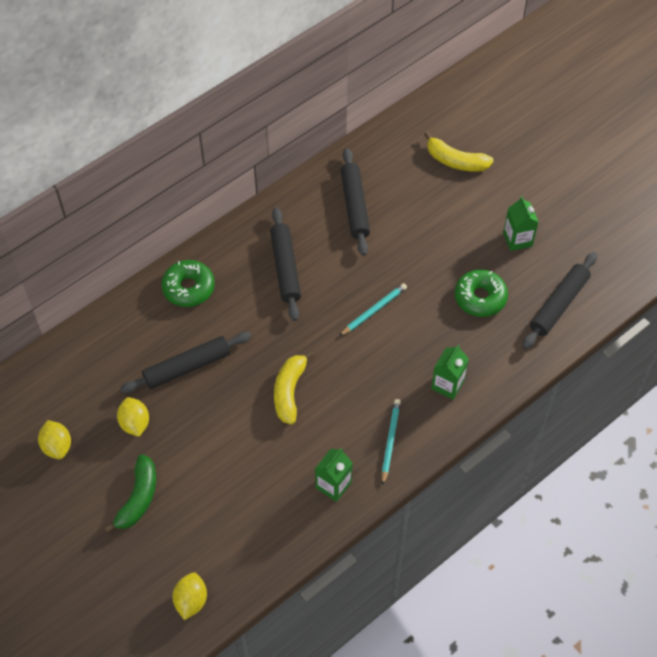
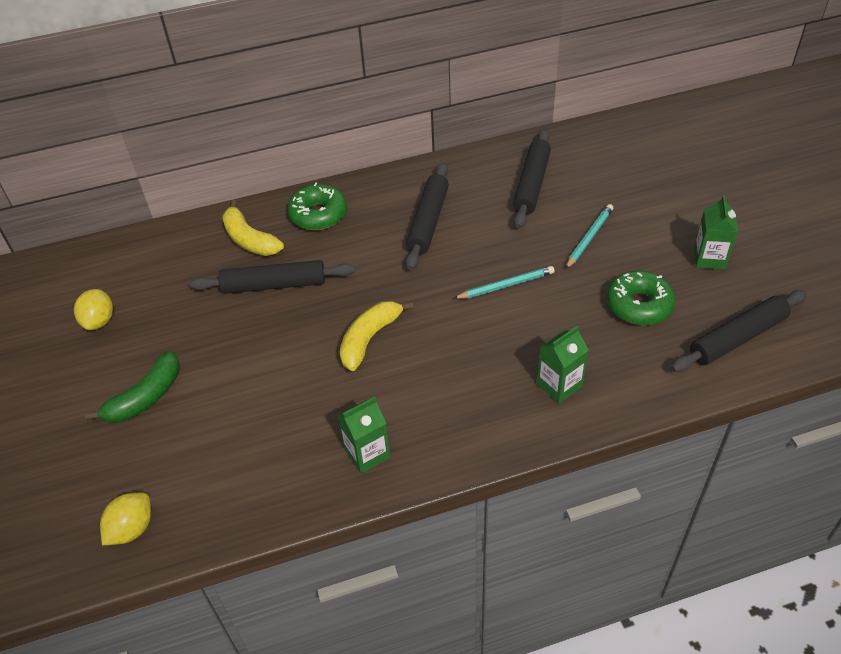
camera: 25 degrees right, 10 degrees down
(135, 423) = (189, 322): yellow lemon -> none
(390, 441) = (459, 426): turquoise pencil -> turquoise pencil (589, 238)
(455, 161) = (664, 169): yellow banana -> yellow banana (249, 239)

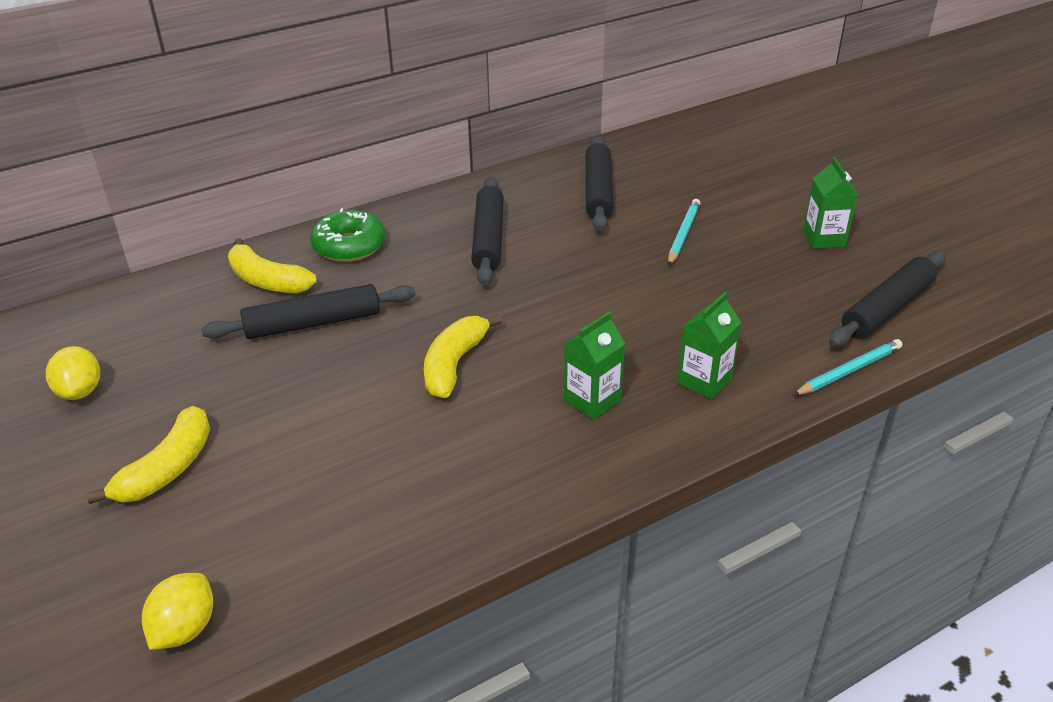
camera: 15 degrees left, 10 degrees down
(145, 397) = (167, 469): green banana -> yellow banana
(367, 453) = (491, 488): green carton -> green carton (592, 400)
(505, 285) = (603, 290): turquoise pencil -> turquoise pencil (849, 371)
(639, 305) = (765, 291): green donut -> none

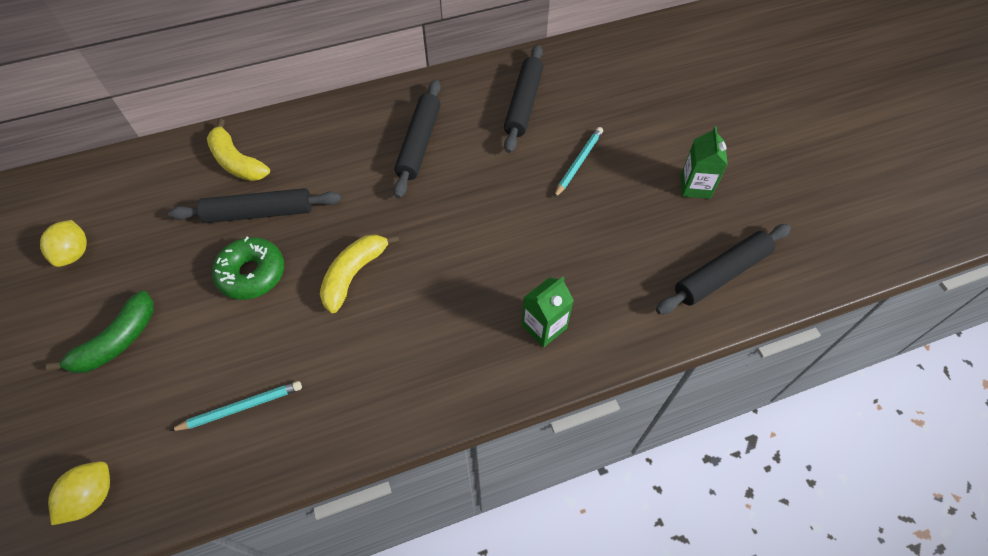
camera: 10 degrees right, 20 degrees up
(167, 469) = (117, 341): yellow banana -> green banana
(349, 246) = (309, 134): green donut -> green donut (252, 274)
(592, 400) = (449, 331): green carton -> none
(849, 371) = (665, 337): turquoise pencil -> turquoise pencil (241, 407)

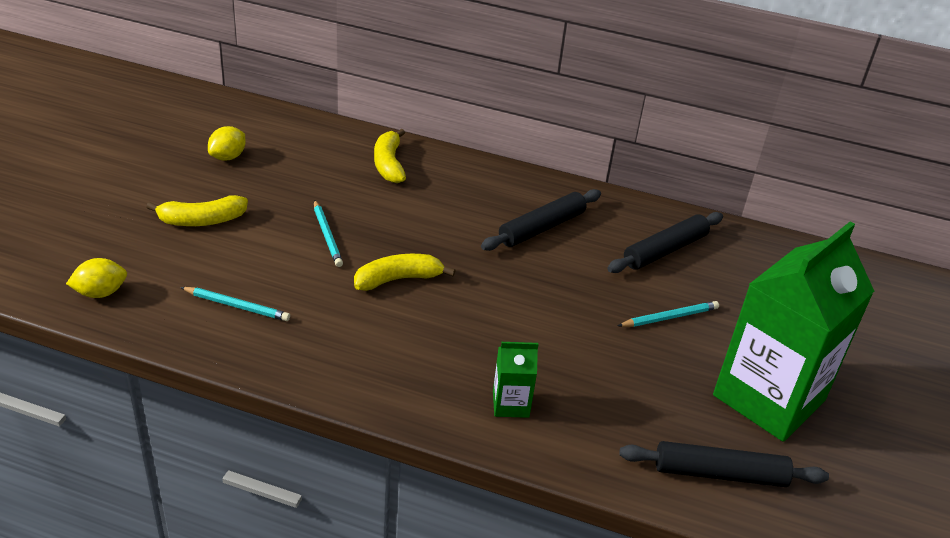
camera: 35 degrees right, 20 degrees down
(117, 341) = (201, 220): green banana -> yellow banana
(252, 274) = (327, 235): green donut -> turquoise pencil
(259, 213) = (371, 203): black rolling pin -> none
(695, 186) = (768, 398): green carton -> green carton, size x2.44

